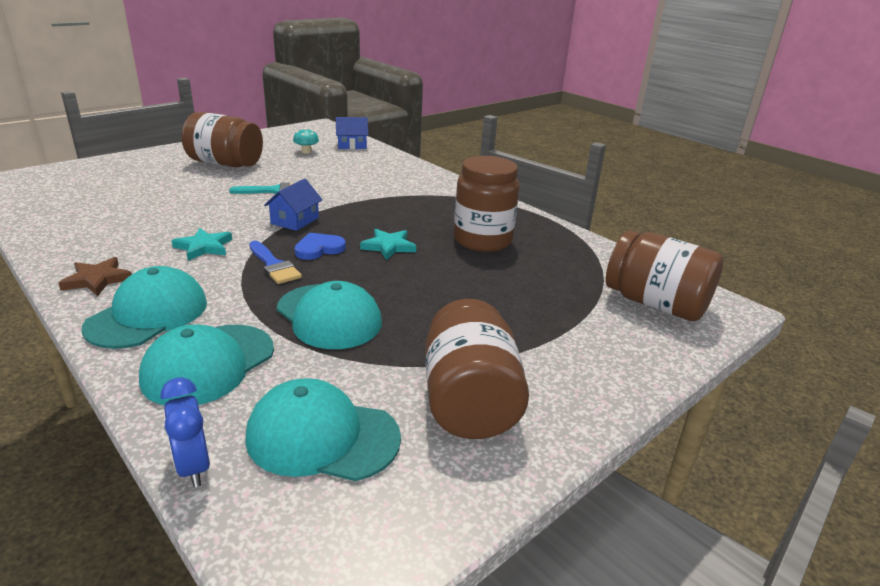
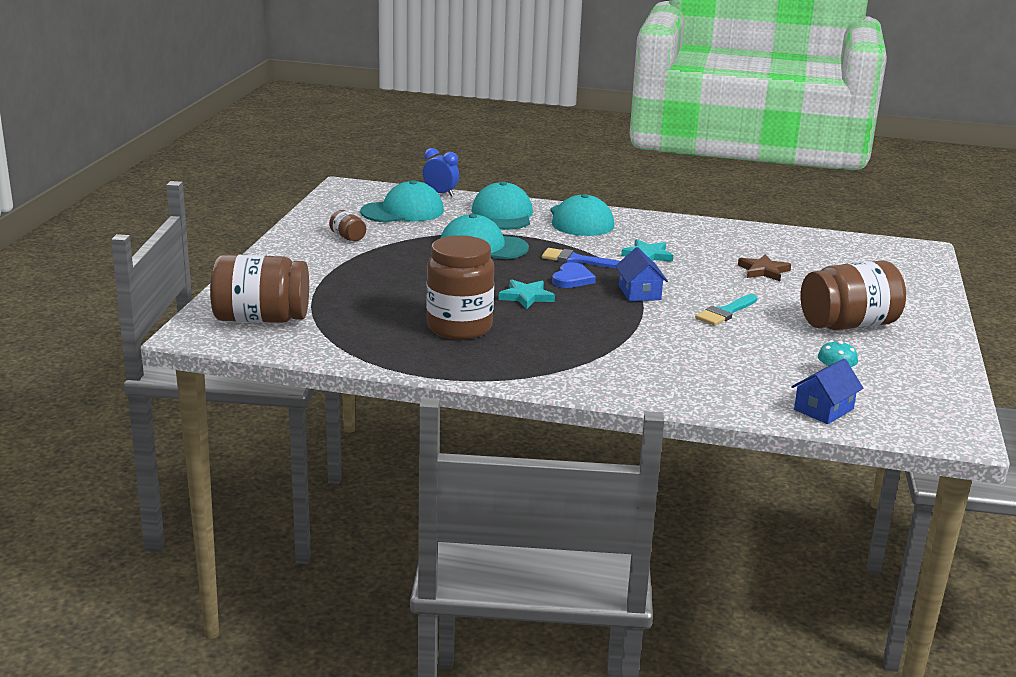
camera: 145 degrees right, 5 degrees down
(97, 280) = (652, 224): brown star -> brown star (763, 271)
(469, 401) = (348, 237): brown jar -> brown jar, size x0.44

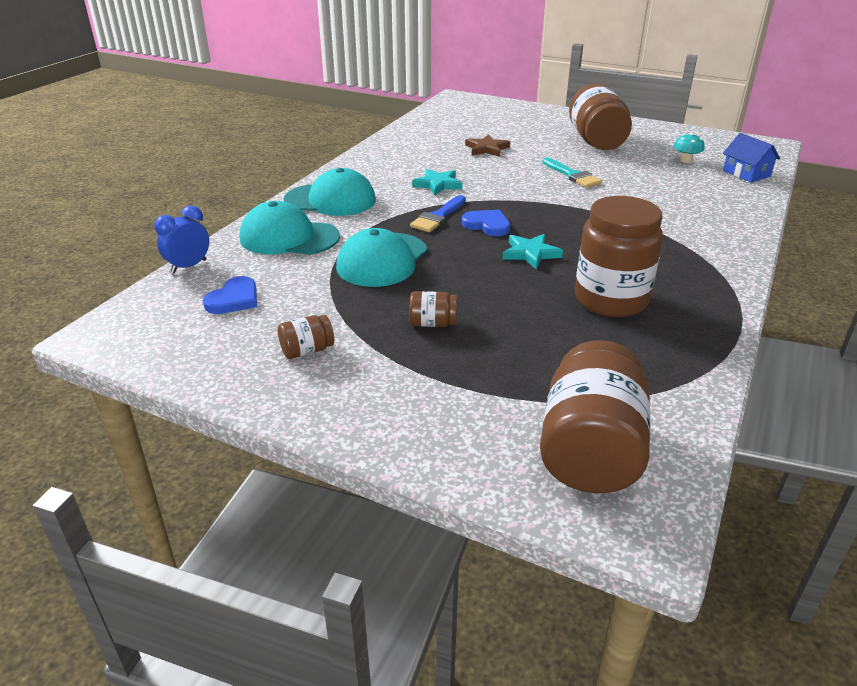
camera: 75 degrees left, 10 degrees up
(395, 269) = (432, 323): none -> brown jar
(403, 211) = (234, 299): turquoise cap -> blue heart
(639, 292) = (526, 201): blue house -> none

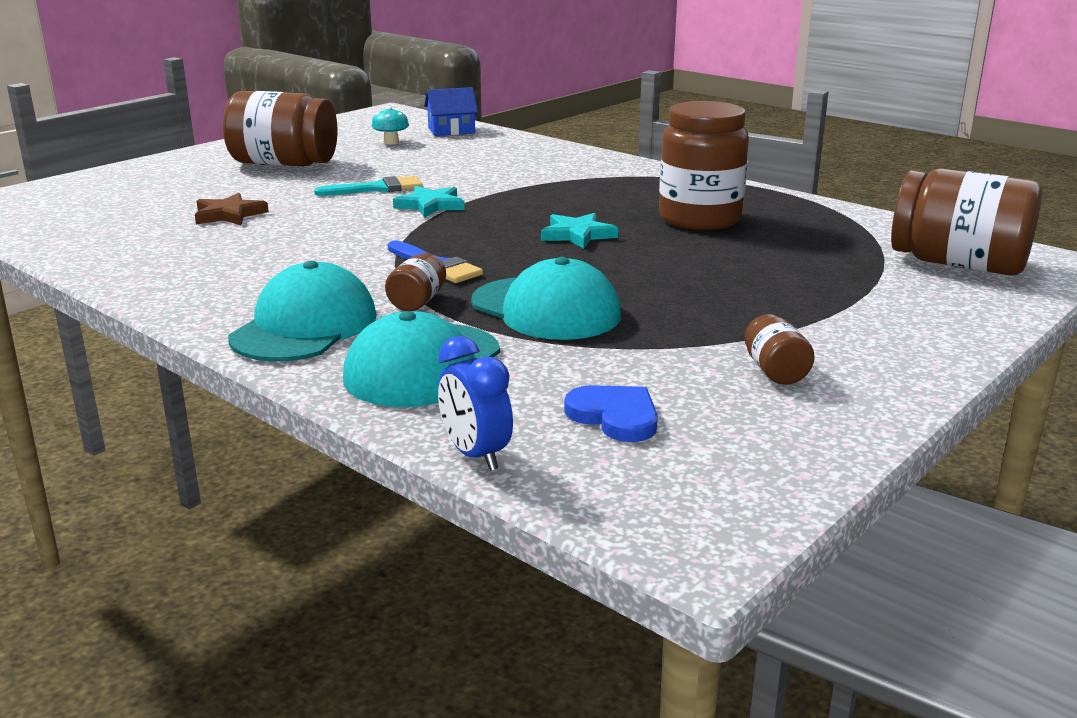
camera: 75 degrees left, 10 degrees down
(432, 323) = (725, 298): brown jar -> brown jar (417, 302)
(438, 184) = (325, 255): turquoise star -> turquoise star (430, 205)
(487, 225) = (484, 244): blue heart -> none

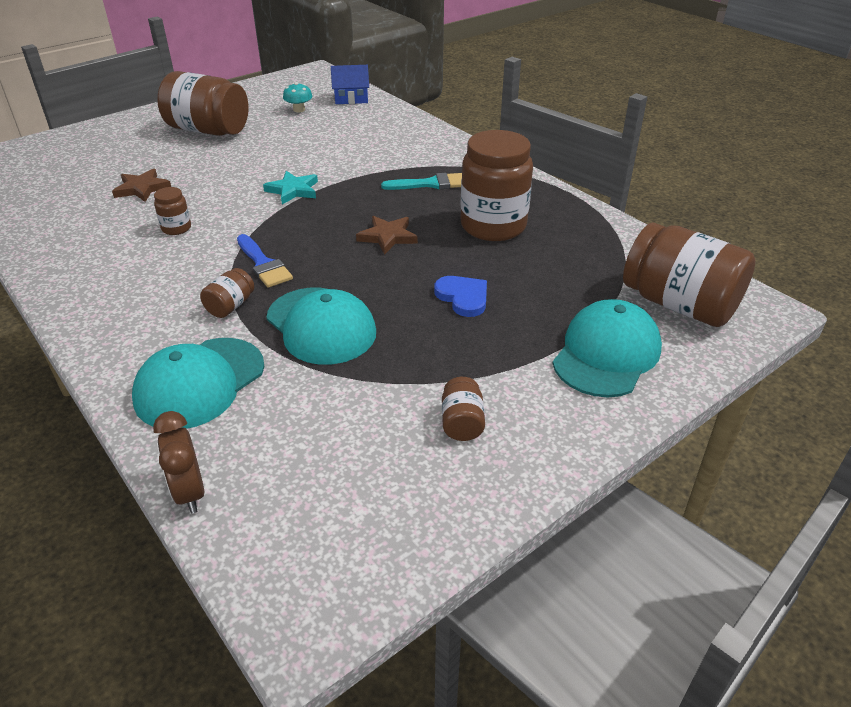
camera: 10 degrees right, 15 degrees up
(299, 244) = (176, 228): none -> brown jar
(304, 327) = (136, 326): turquoise cap -> turquoise cap (606, 354)
(377, 188) = (263, 166): turquoise brush -> turquoise brush (431, 184)
(475, 455) = (190, 492): blue clock -> brown clock
(577, 235) = (388, 237): turquoise star -> brown star
(615, 416) = (312, 461): blue heart -> blue heart (463, 297)

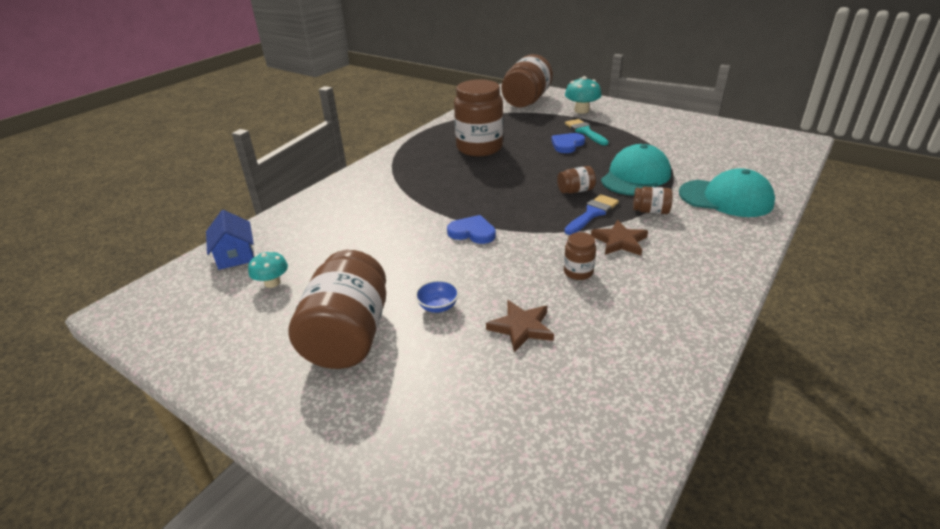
camera: 105 degrees left, 5 degrees down
(190, 492) = (789, 177): brown clock -> none
(203, 162) = (438, 306): none -> blue bowl
(293, 190) = (472, 232): turquoise star -> blue heart
(388, 237) = (518, 177): brown star -> brown star (619, 241)
(431, 184) = (429, 177): turquoise brush -> turquoise brush (585, 131)
(462, 423) = (664, 131): brown jar -> brown jar (575, 190)
(606, 354) = (581, 110): turquoise cap -> turquoise mushroom

